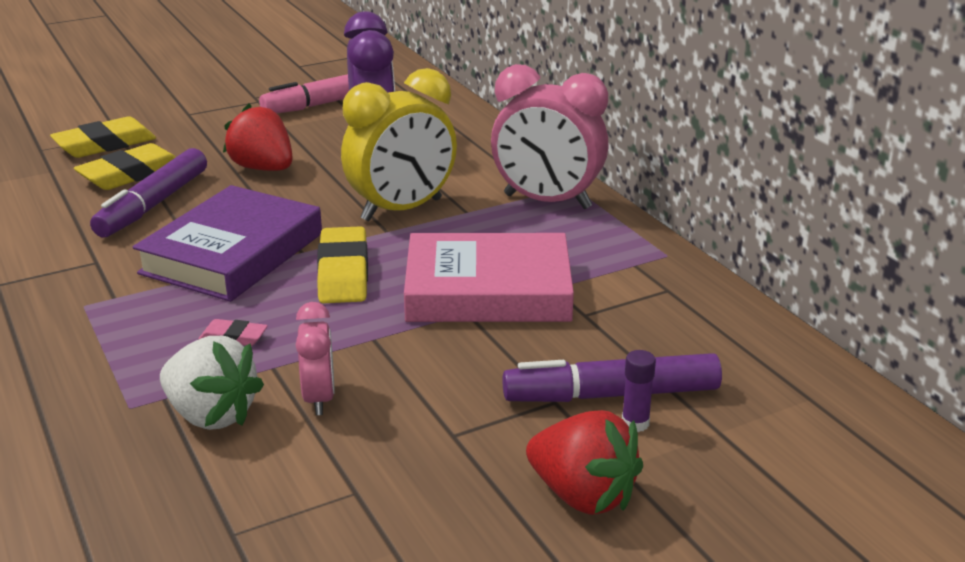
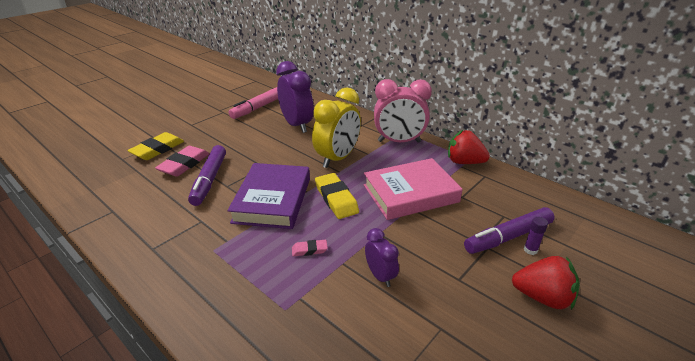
camera: 20 degrees left, 5 degrees up
(131, 174) = (184, 164): yellow eraser -> pink eraser
(211, 415) = (333, 302): white strawberry -> none
(263, 168) = (253, 148): red strawberry -> red strawberry (464, 162)
(319, 398) = (380, 276): pink clock -> purple clock

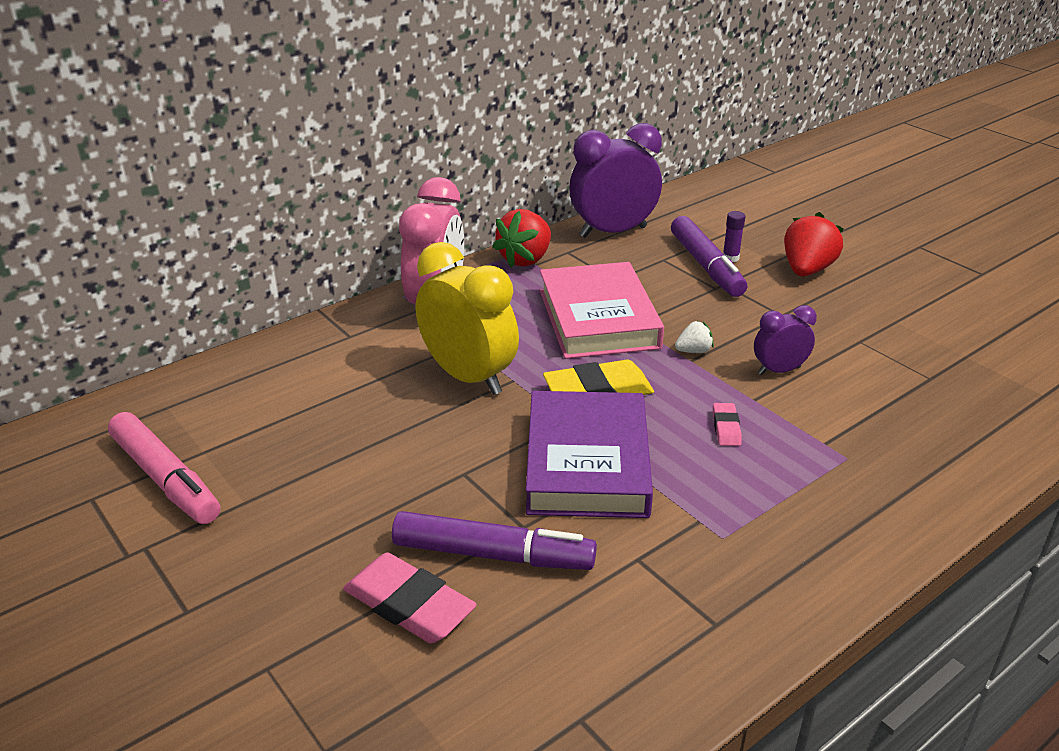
camera: 80 degrees left, 0 degrees up
(157, 149) = (306, 670): yellow eraser -> none
(272, 200) = (587, 463): purple book -> purple book turned 75 degrees clockwise
(297, 125) = (303, 419): purple clock -> purple clock (613, 232)
(390, 234) = (693, 351): none -> white strawberry

